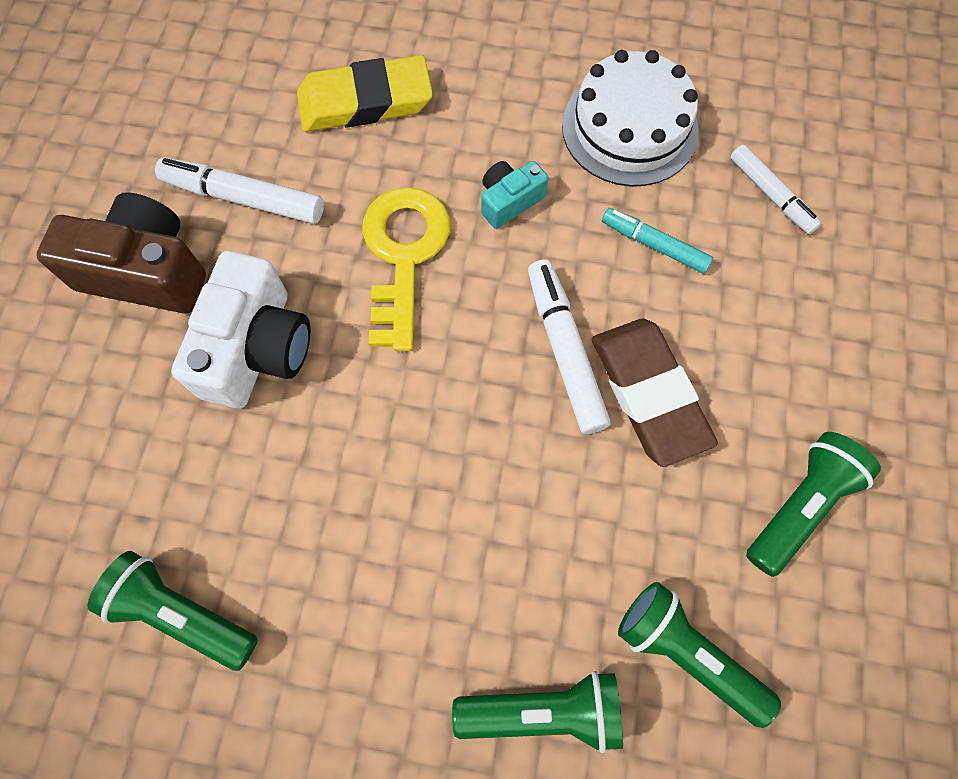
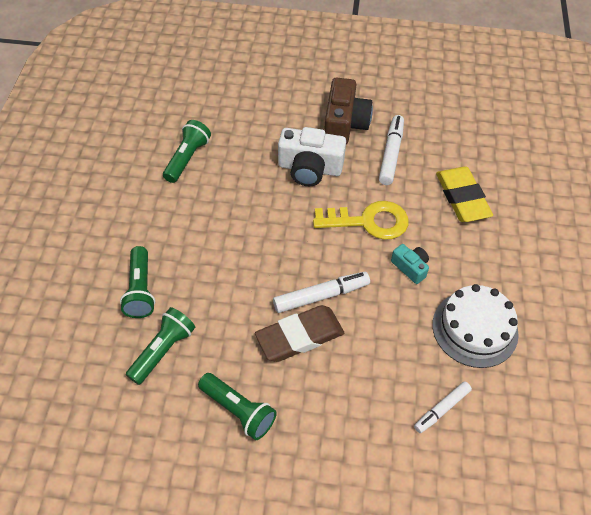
camera: 85 degrees right, 15 degrees down
(654, 245) = (393, 341): turquoise marker -> none

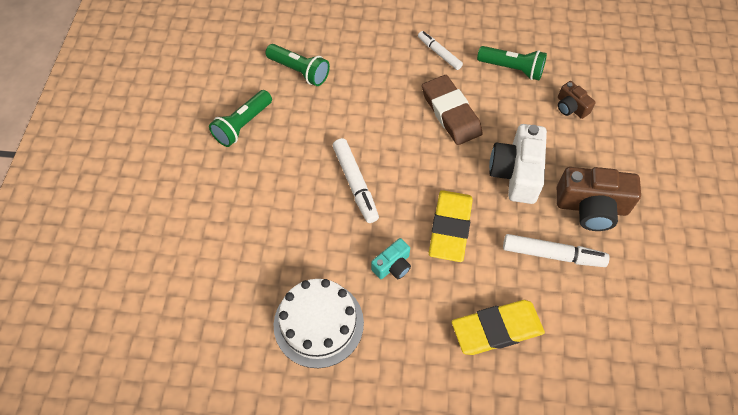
camera: 90 degrees right, 5 degrees up
(140, 290) = (357, 50): green flashlight -> none
(238, 122) = (571, 107): none -> brown camera
(299, 336) = (311, 167): brown eraser -> brown eraser (451, 113)
(369, 221) = (450, 228): yellow key -> yellow eraser
(442, 409) = (232, 283): white marker -> white marker (439, 53)

